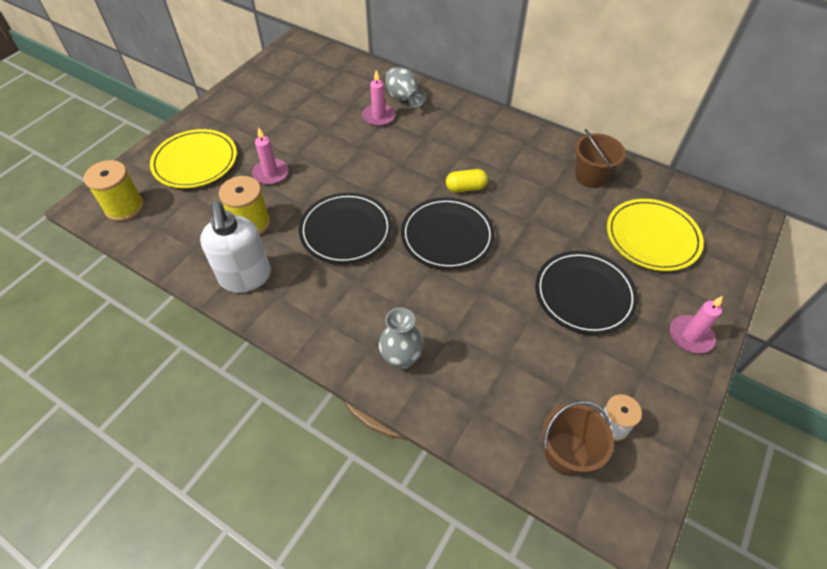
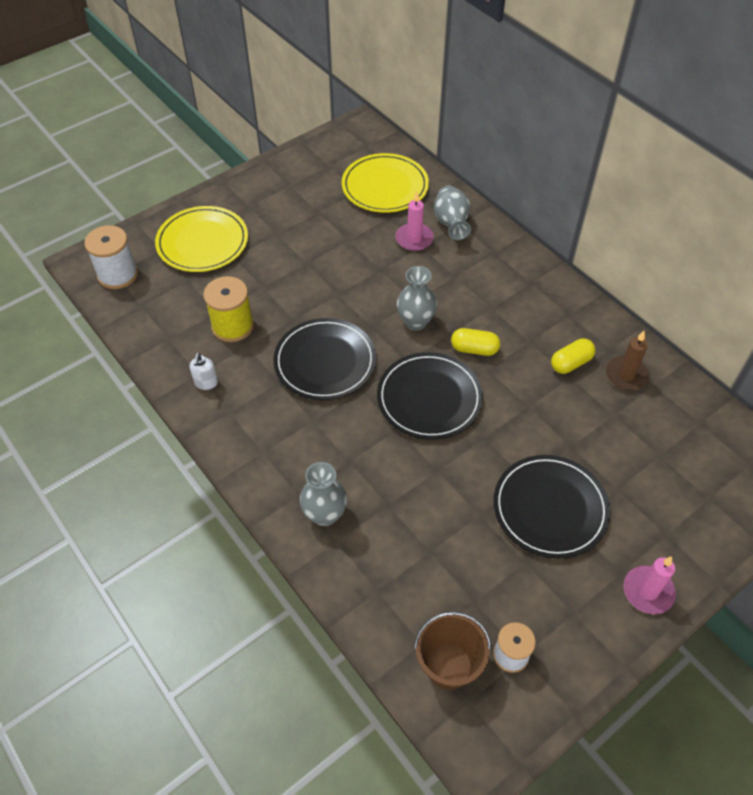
camera: 20 degrees right, 0 degrees up
(124, 207) = (118, 274): yellow spool -> white spool
(245, 277) = (206, 383): white soap dispenser -> white soap dispenser, size x0.43
(271, 173) = (273, 276): pink candle -> none
(408, 179) = (415, 322): none -> grey vase
(545, 178) = (570, 363): none -> yellow capsule
(590, 176) = (626, 375): brown bucket -> brown candle
(652, 237) = (663, 467): yellow plate -> yellow plate (385, 186)

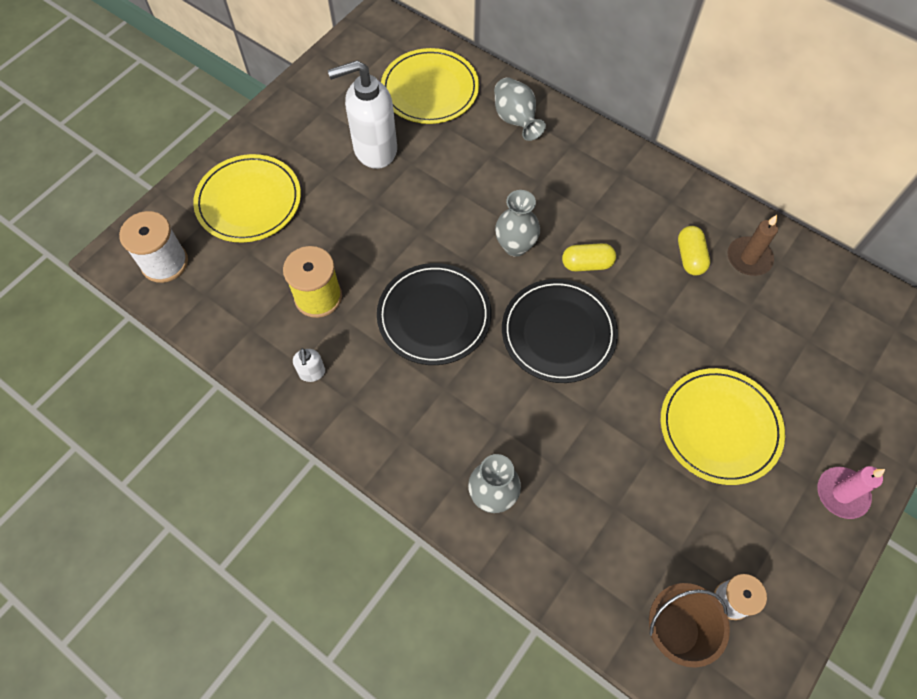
camera: 15 degrees left, 10 degrees up
(321, 223) = (374, 149): none -> white soap dispenser
(414, 239) = (482, 147): pink candle -> none
(550, 508) = (719, 427): black plate -> yellow plate
(570, 363) = (690, 257): yellow capsule -> yellow capsule turned 45 degrees counterclockwise

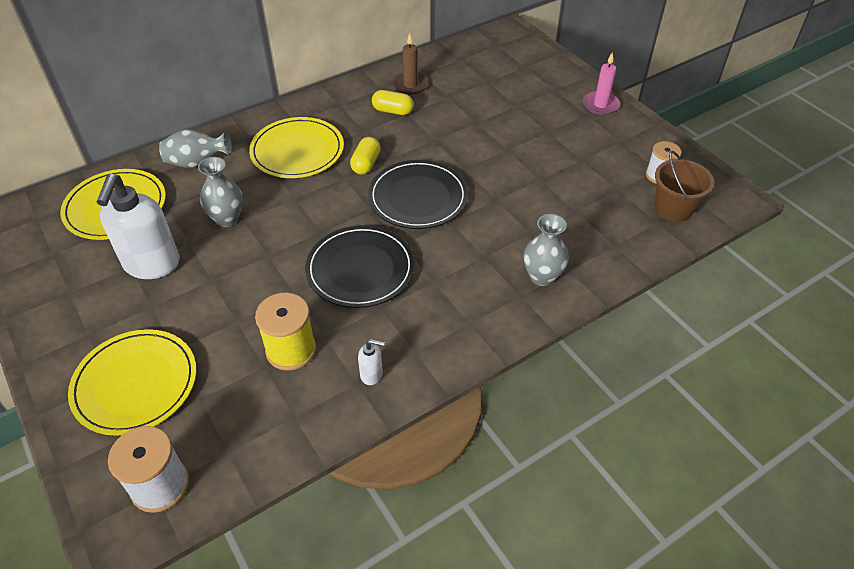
camera: 70 degrees left, 15 degrees down
(515, 246) = (323, 199): grey vase -> grey vase (227, 219)
(719, 427) = (534, 140): yellow plate -> yellow plate (297, 151)

